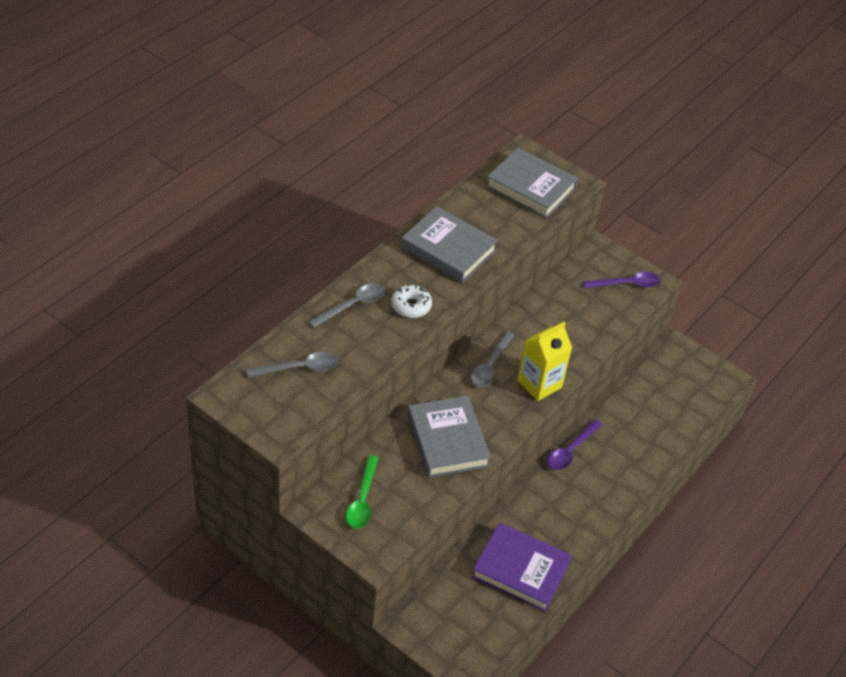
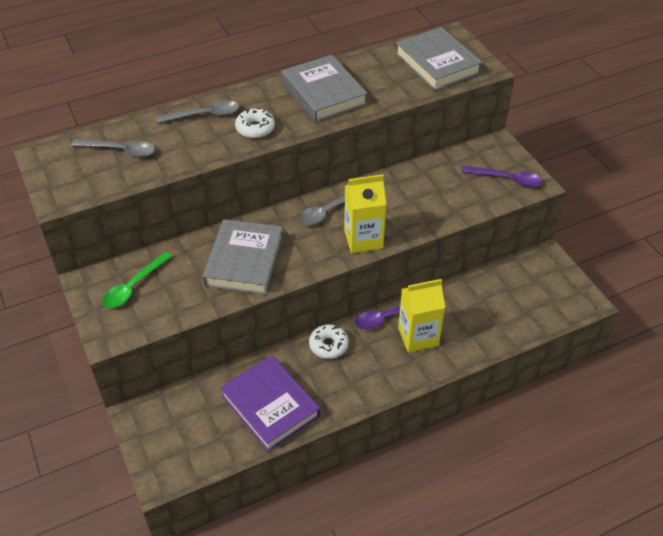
camera: 30 degrees right, 0 degrees up
(536, 495) = (328, 345): none -> white donut
(608, 460) = (418, 336): none -> yellow carton

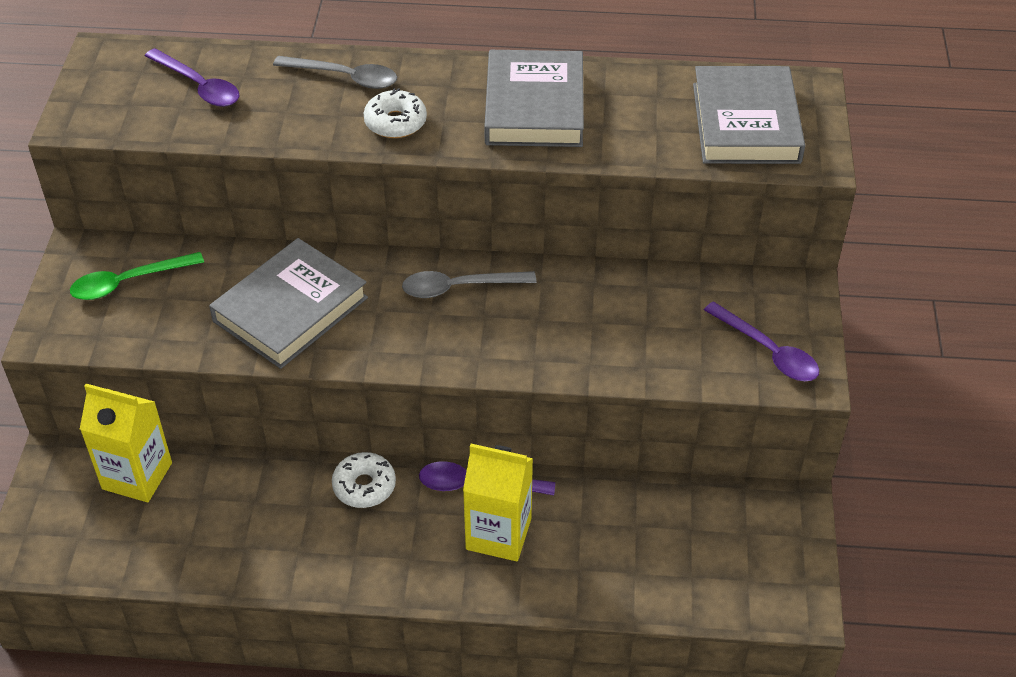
camera: 30 degrees right, 0 degrees up
(120, 150) = (199, 86): grey spoon -> purple spoon
(270, 406) = (225, 531): purple book -> none
(363, 239) = (475, 349): yellow carton -> yellow carton (137, 476)

